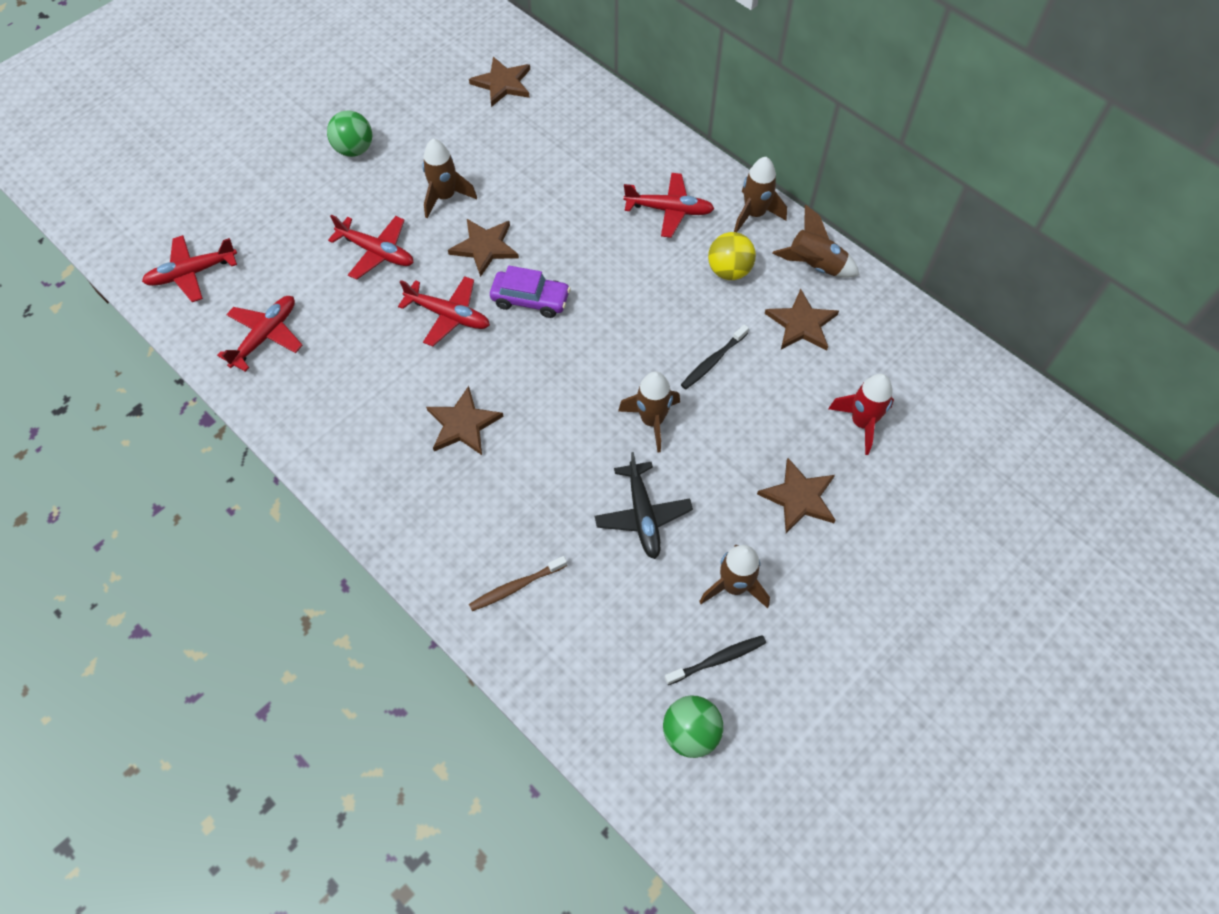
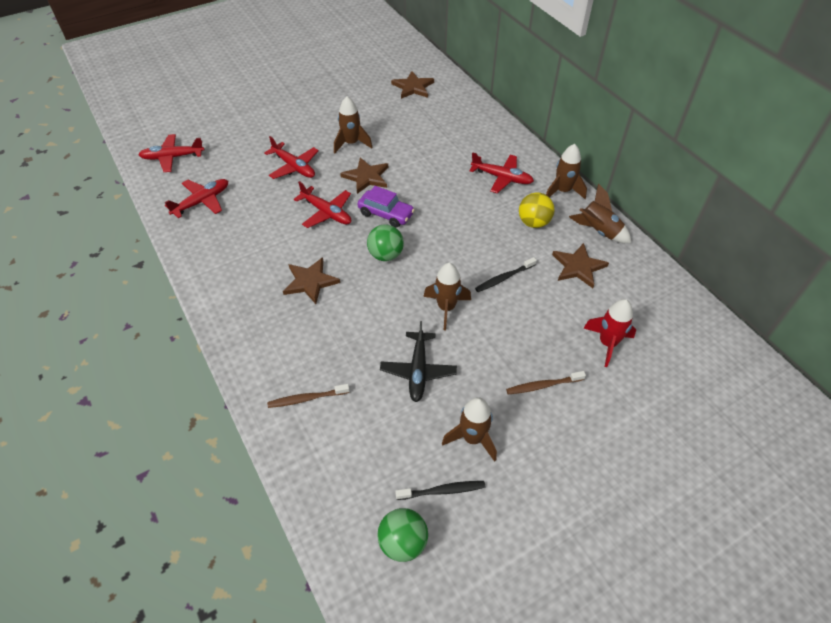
camera: 15 degrees right, 10 degrees down
(354, 149) = (303, 107): green ball -> green ball (386, 255)
(799, 497) = (543, 385): brown star -> brown toothbrush

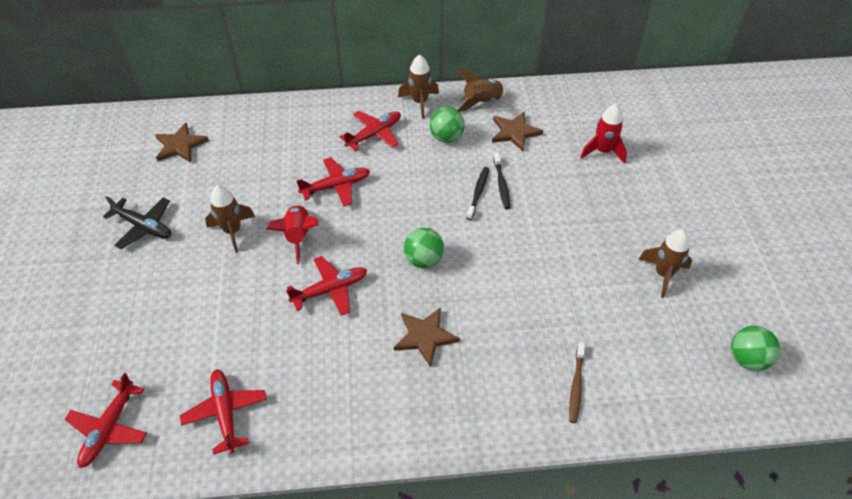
camera: 65 degrees left, 0 degrees up
(294, 167) = (231, 297): red plane -> red plane (336, 186)
(366, 177) = (298, 236): brown star -> red rocket
(386, 214) = (365, 239): purple car -> none
(418, 370) = (578, 285): black plane -> black plane (143, 226)
(442, 491) = (707, 313): black toothbrush -> black toothbrush (478, 192)
(446, 308) = (516, 238): brown rocket -> none
(533, 222) = (446, 137): yellow ball -> green ball
(543, 385) = (628, 207): brown toothbrush -> none

